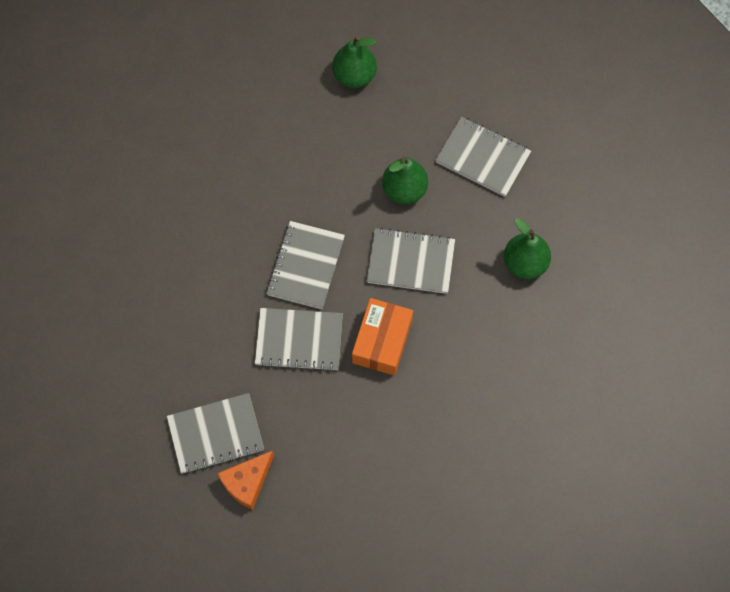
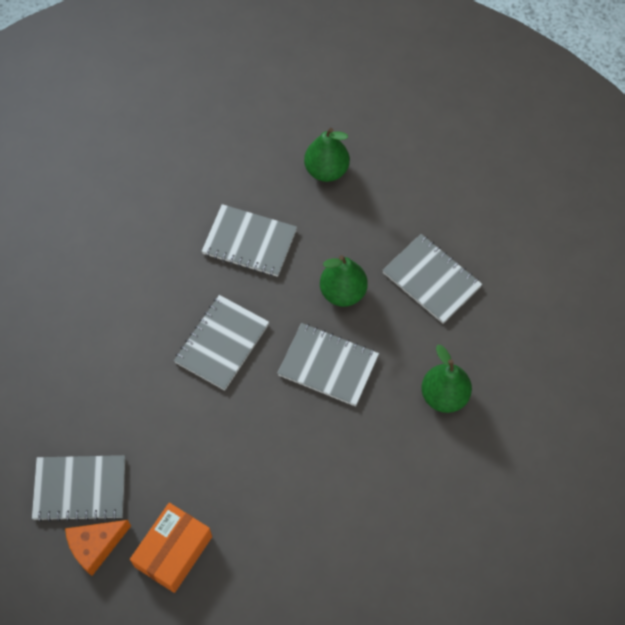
camera: 15 degrees right, 5 degrees down
(299, 340) = (192, 415): grey notebook -> grey notebook (249, 242)
(382, 341) = (275, 438): orange box -> orange box (173, 551)

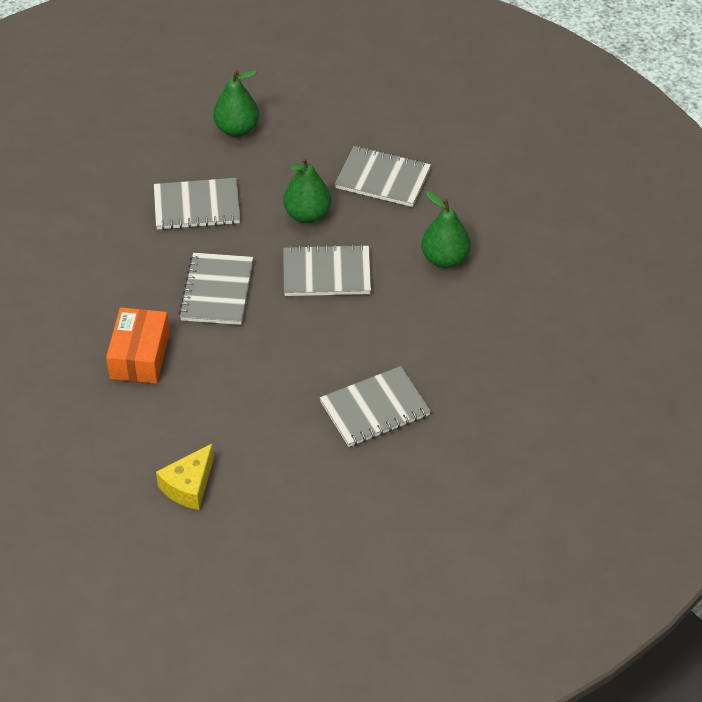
camera: 25 degrees left, 15 degrees down
(80, 489) = (147, 448): grey notebook -> grey notebook (375, 409)
(96, 546) = (189, 486): orange cheese -> yellow cheese
(173, 551) = (266, 462): orange box -> orange box (140, 356)

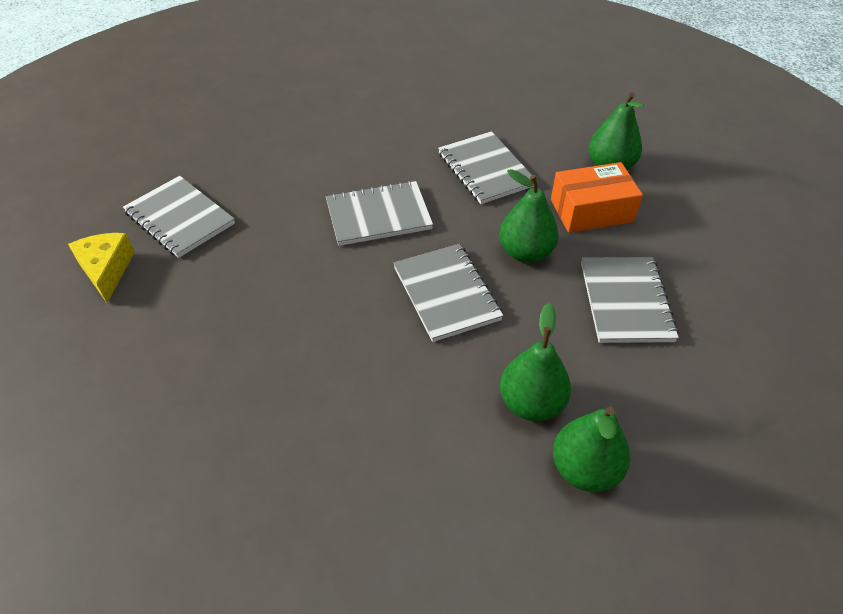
camera: 70 degrees right, 0 degrees up
(140, 356) = (271, 189): orange box -> orange box (591, 210)
(189, 486) = (106, 270): yellow cheese -> yellow cheese turned 60 degrees clockwise
(375, 409) = (249, 400): grey notebook -> grey notebook (180, 218)
(503, 251) = (585, 469): none -> green pear

